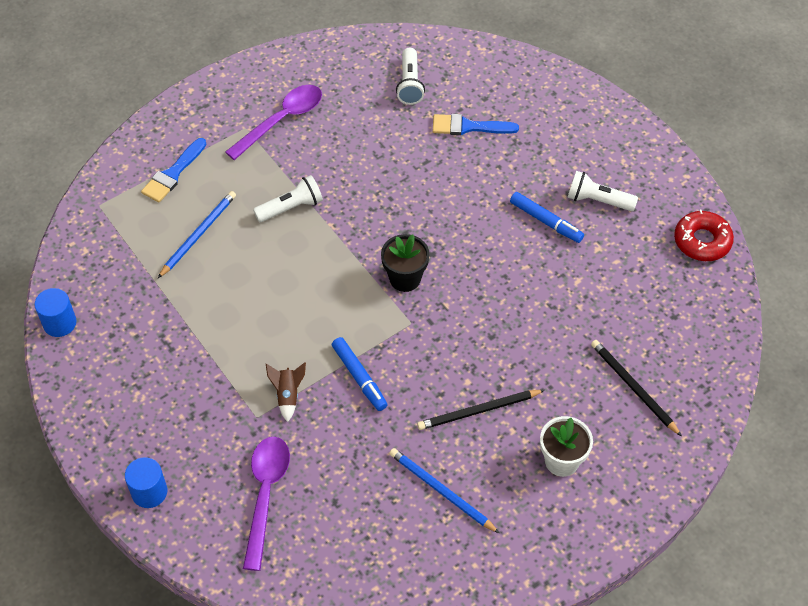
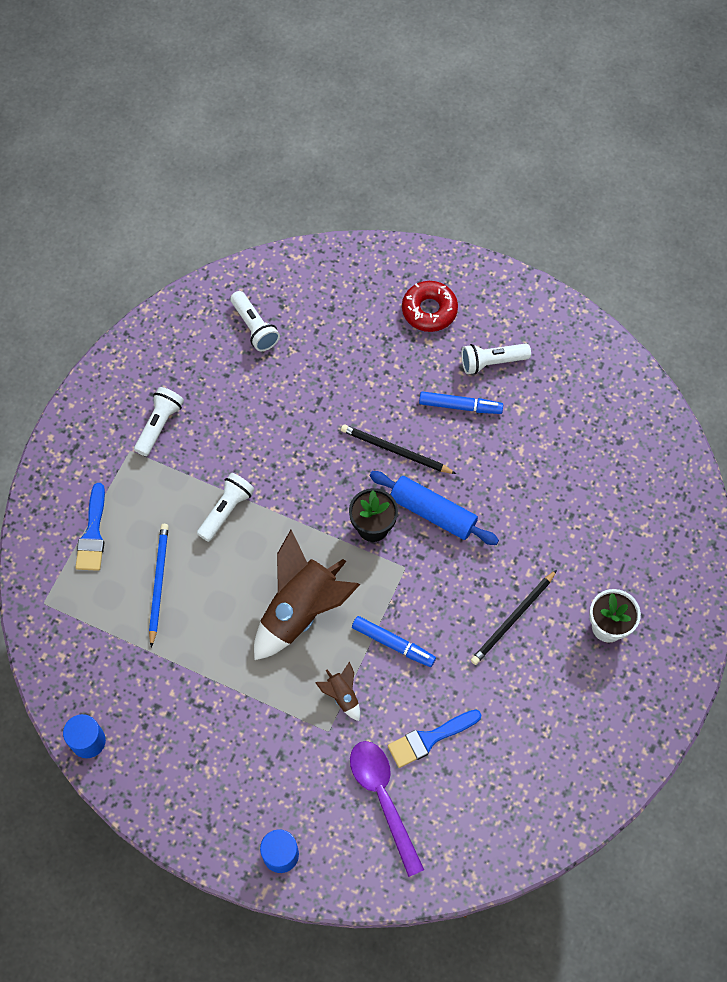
camera: 30 degrees left, 10 degrees up
(282, 120) = (159, 425): purple spoon -> white flashlight
(299, 312) = (301, 610): none -> brown rocket
(441, 491) = (527, 710): blue pencil -> none
(465, 292) = (433, 512): none -> blue rolling pin
(468, 127) = (335, 345): blue brush -> blue brush (429, 739)
(633, 387) = (625, 526): black pencil -> black pencil (395, 451)
(702, 241) = (601, 357): red donut -> red donut (429, 310)

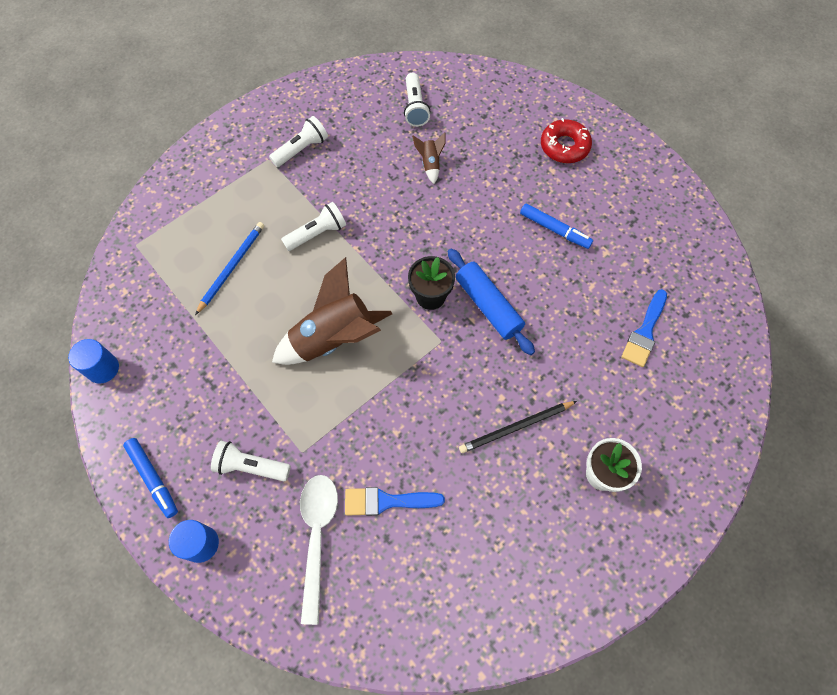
camera: 25 degrees right, 0 degrees up
(93, 533) = (204, 208): blue brush -> blue brush (644, 332)
(342, 695) = (330, 426): brown rocket -> brown rocket (430, 164)
(383, 798) = (317, 536): purple spoon -> white spoon
(393, 643) = (398, 401): blue marker -> blue marker (153, 478)
(395, 451) = (481, 243): black pencil -> none
(492, 362) = (599, 205): white flashlight -> white flashlight (251, 466)

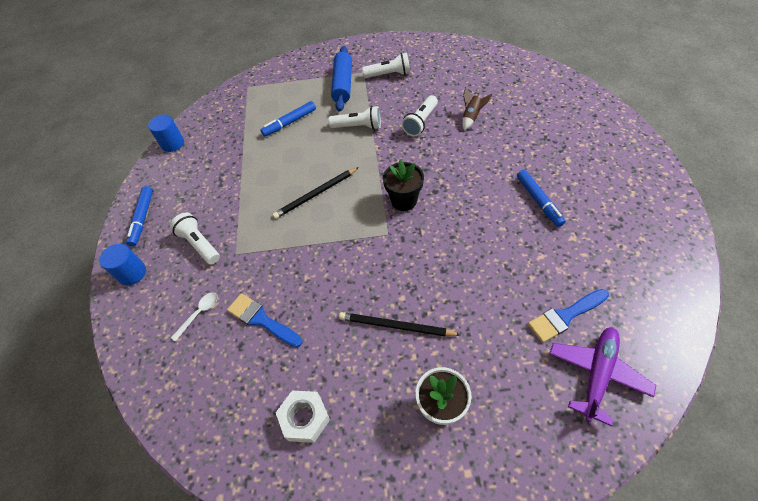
camera: 40 degrees right, 10 degrees down
(232, 267) = (290, 122): blue pencil -> blue marker
(317, 536) = (199, 313): white spoon -> white spoon, size x0.50
(334, 338) = (315, 194): brown rocket -> black pencil
(415, 107) = (488, 79): white flashlight -> white flashlight (420, 122)
(488, 306) = (442, 228): blue rolling pin -> blue rolling pin (343, 84)
(500, 561) = (304, 418): none -> white nut
(564, 146) = (591, 147): red donut -> none
(697, 368) = (597, 374): none -> purple plane

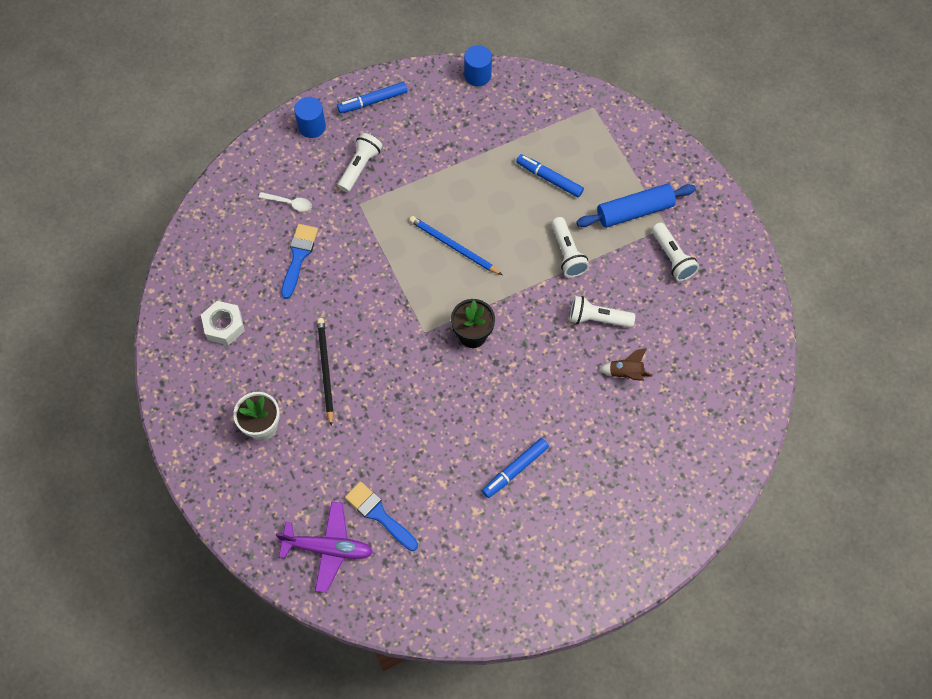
camera: 65 degrees right, 10 degrees up
(315, 194) = (453, 246): black pencil -> blue pencil

